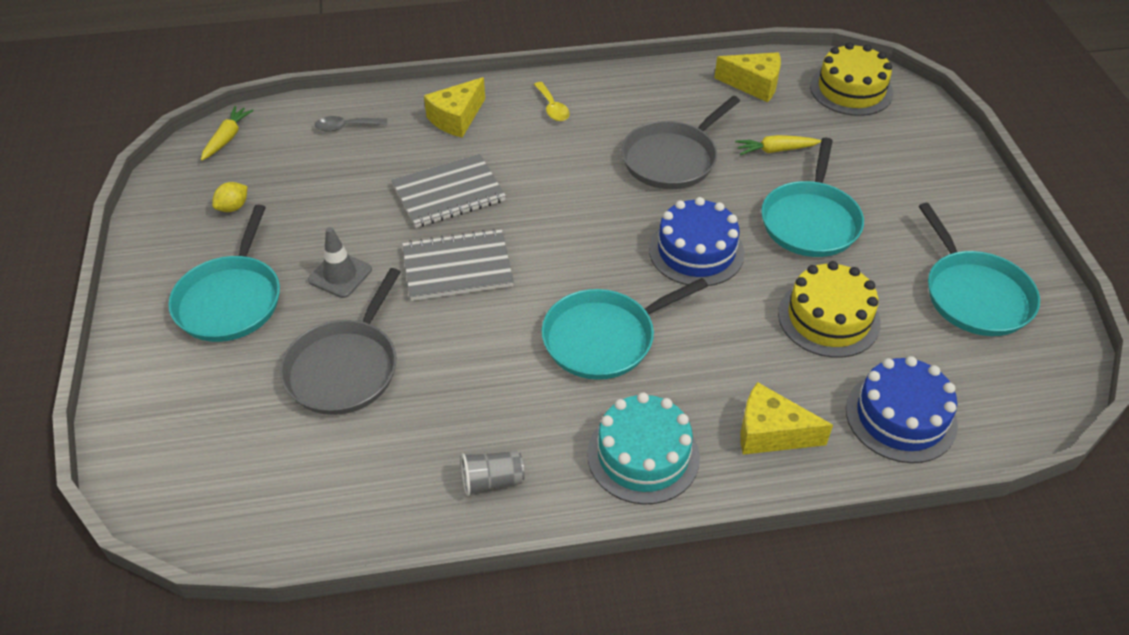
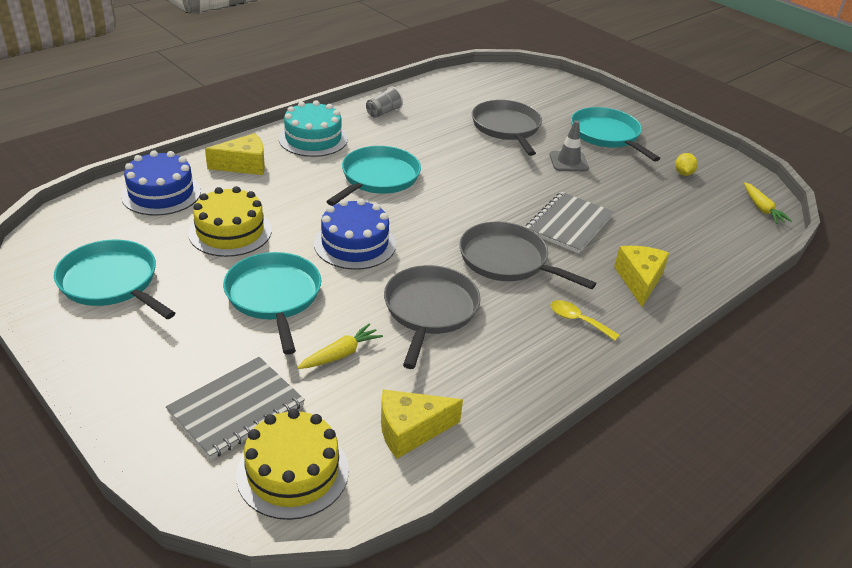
camera: 145 degrees right, 10 degrees down
(346, 127) = (704, 244): grey spoon -> none
(457, 267) = (506, 185): grey notebook -> grey notebook (236, 409)
(555, 178) = (507, 260): none -> grey pan

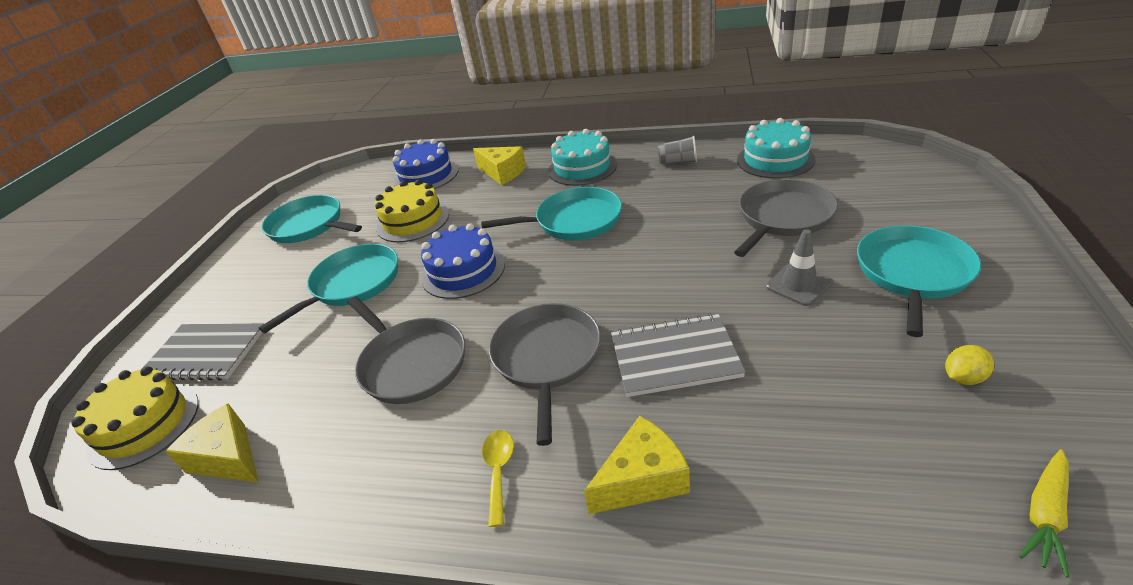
camera: 60 degrees right, 0 degrees up
(111, 282) = (309, 226): turquoise pan -> turquoise pan turned 60 degrees counterclockwise
(341, 354) = (306, 357): yellow carrot -> none
(430, 310) = (411, 363): grey pan -> grey pan turned 75 degrees clockwise
(447, 92) = (775, 159): none -> turquoise cake

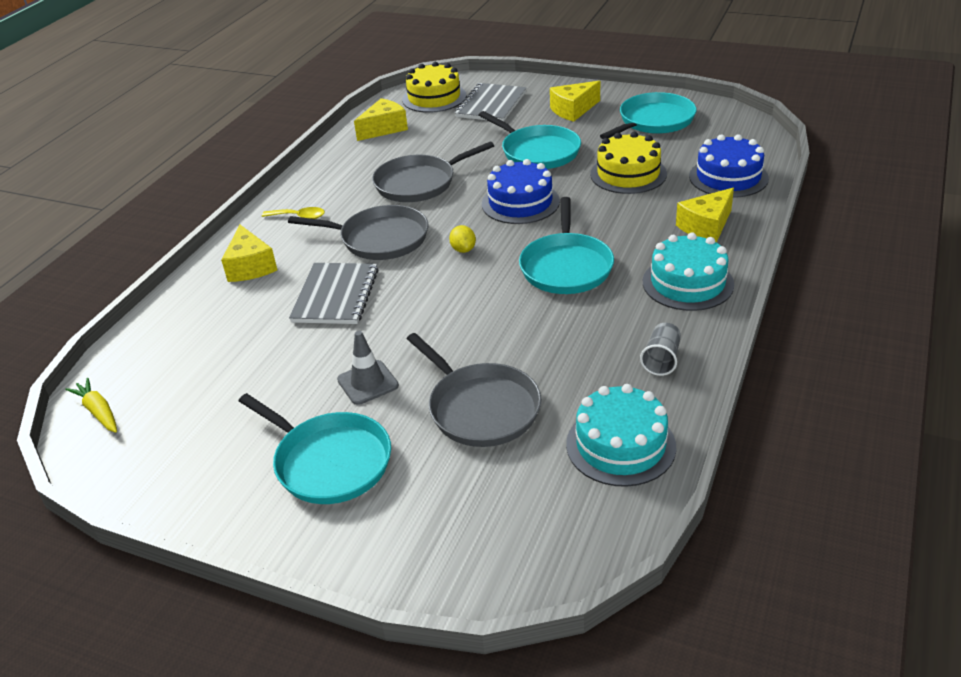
camera: 100 degrees right, 0 degrees up
(258, 281) = (573, 110): none -> yellow cheese
(963, 377) = (204, 430): yellow lemon -> yellow lemon (463, 249)

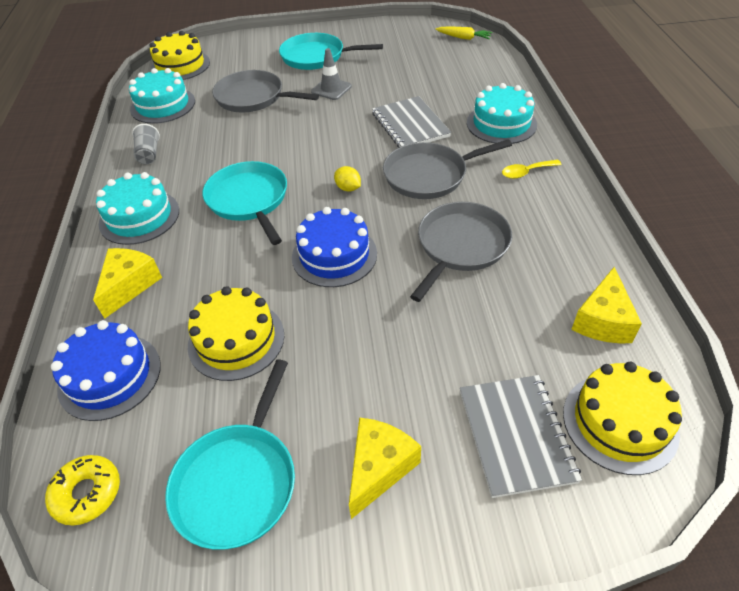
camera: 150 degrees right, 10 degrees up
(250, 266) = (501, 123): yellow cheese -> turquoise cake
(538, 152) = (368, 343): turquoise pan -> none
(560, 541) = (180, 65): none -> yellow cake
(745, 135) = (87, 493): none -> yellow donut

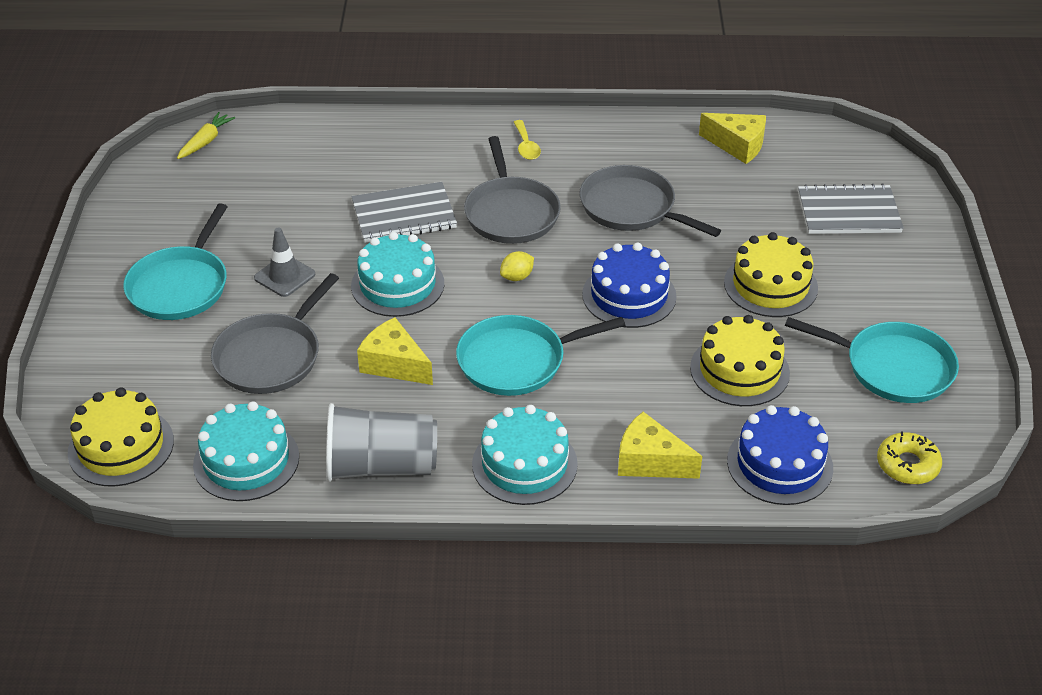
camera: 85 degrees left, 5 degrees down
(149, 154) = (381, 466): grey cup -> grey cup, size x1.99
(379, 468) = (878, 287): yellow cheese -> yellow cheese (394, 364)
(501, 123) = (429, 146): turquoise cake -> turquoise cake (397, 285)
(619, 422) = (837, 161): yellow cake -> yellow cake (770, 285)

